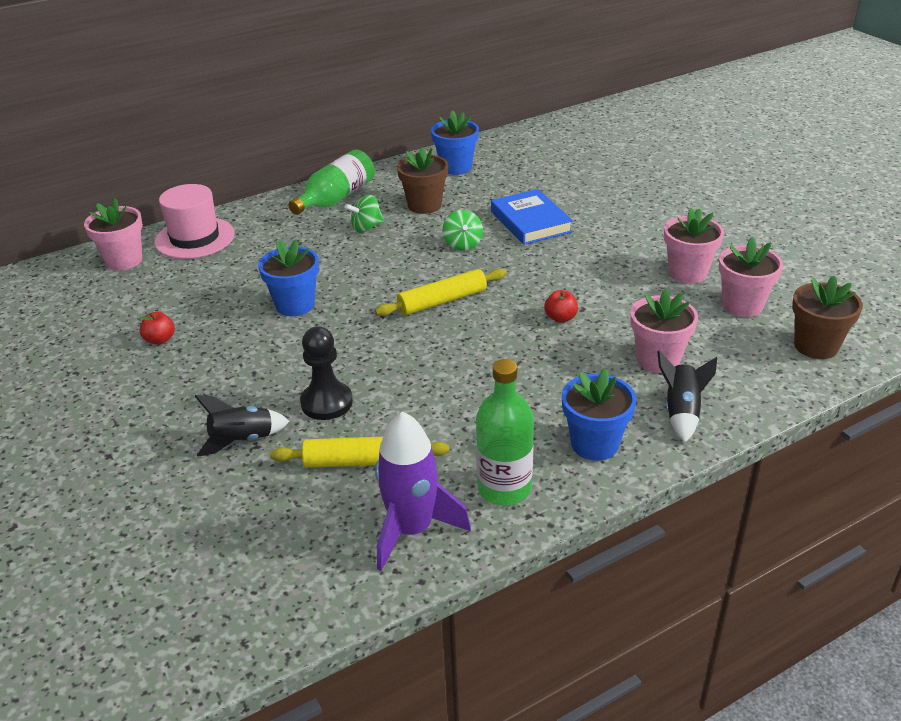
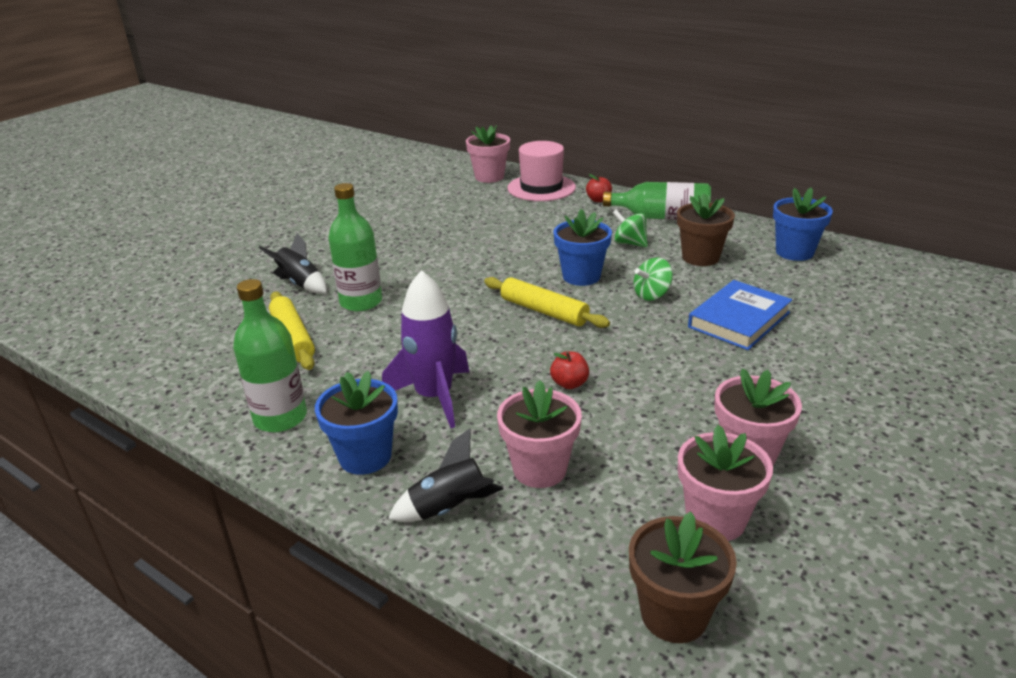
camera: 65 degrees right, 5 degrees down
(160, 340) = (402, 219): red apple -> red apple (598, 200)
(295, 305) = (483, 250): blue flower pot -> blue flower pot (581, 276)
(326, 402) = (361, 302): black pawn -> green bottle
(412, 530) = (216, 385): purple rocket -> purple rocket (434, 397)

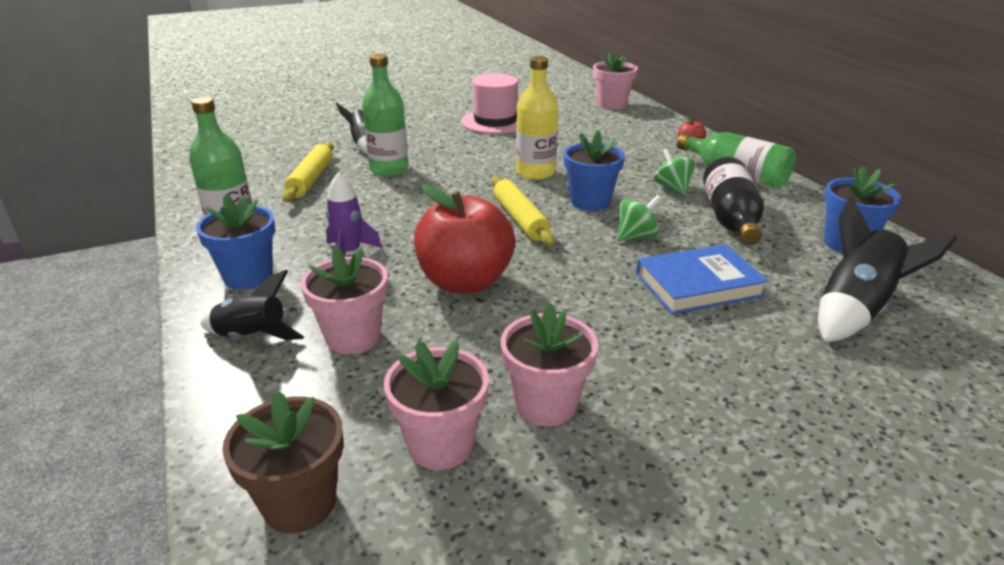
camera: 30 degrees right, 0 degrees up
(434, 397) = (349, 253): purple rocket -> purple rocket, size x0.65
(503, 263) = (535, 172): none -> yellow bottle
(541, 188) = (647, 123): pink hat -> pink hat (495, 121)
(569, 384) = (465, 282): red apple -> red apple, size x2.49
(651, 295) = (636, 236): green spinning top -> green spinning top turned 150 degrees clockwise
(700, 257) = (730, 219): brown flower pot -> black bottle
(851, 301) = (856, 310): none -> black rocket

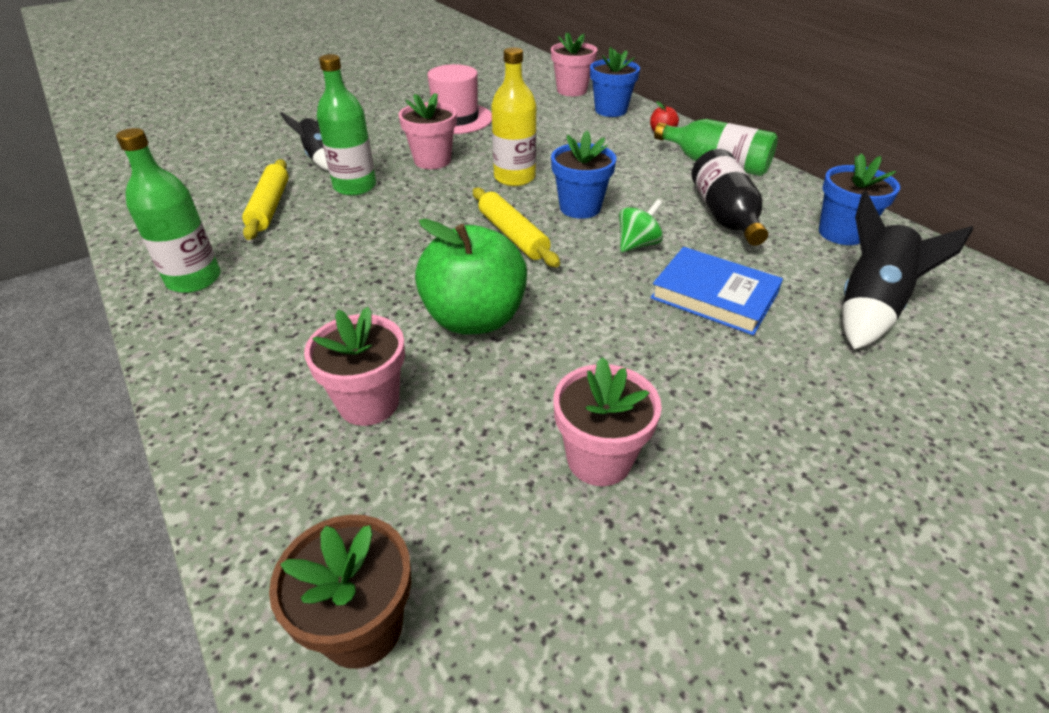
camera: 10 degrees left, 10 degrees up
(248, 276) = (227, 338): blue flower pot -> blue flower pot (610, 110)
(252, 337) = (252, 417): black rocket -> none
(349, 253) = (337, 296): purple rocket -> none
(441, 444) = (500, 526): pink flower pot -> pink flower pot (432, 161)
(465, 282) = (474, 319): red apple -> green apple
(672, 188) = (658, 184): green spinning top -> none
(698, 285) = (714, 296): blue book -> blue book turned 60 degrees clockwise

